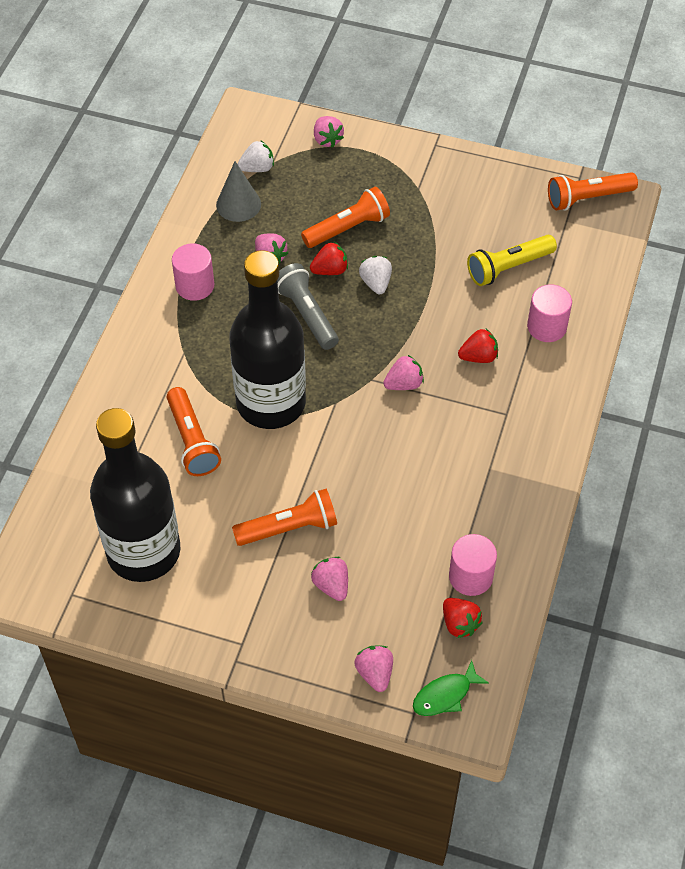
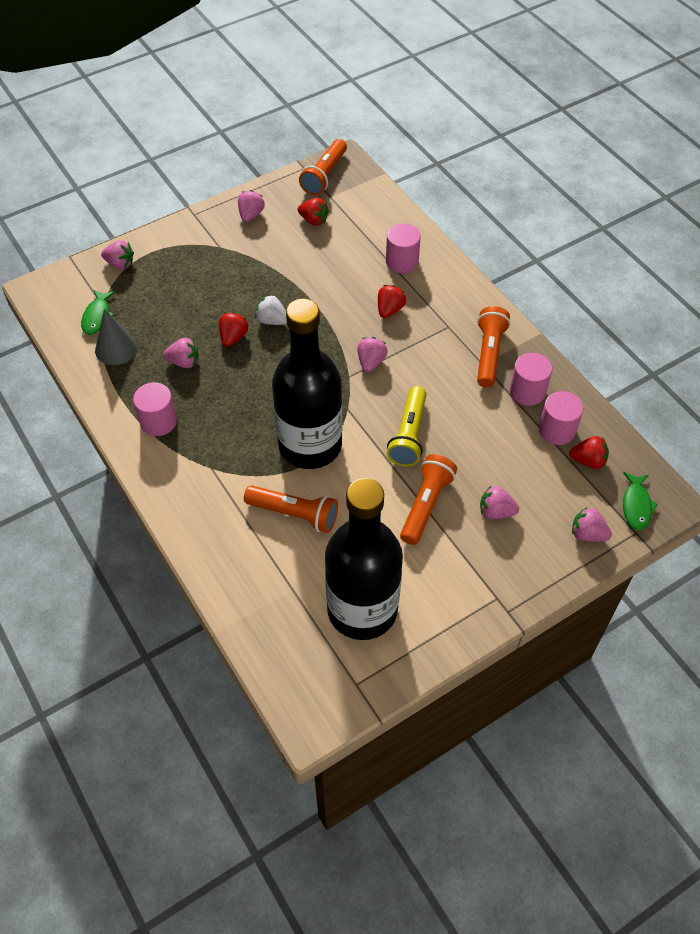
camera: 50 degrees left, 0 degrees up
(257, 168) = (97, 317): white strawberry -> green fish
(307, 314) = (257, 375): grey flashlight -> none
(347, 228) = (209, 304): orange flashlight -> orange flashlight (489, 354)
(479, 182) = (251, 215): none -> pink strawberry
(493, 524) = (527, 391): none -> pink cylinder
(508, 267) = (335, 247): yellow flashlight -> yellow flashlight (409, 435)
(523, 229) = (313, 220): none -> red strawberry

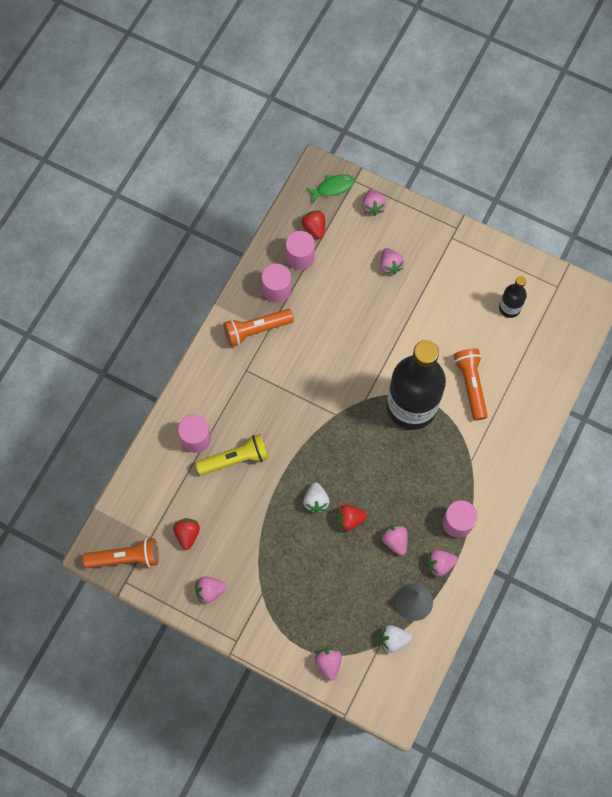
camera: 120 degrees left, 15 degrees up
(97, 317) = (393, 640): green fish -> white strawberry
(362, 609) = (509, 308): black bottle -> black bottle, size x0.45
(371, 362) = (313, 406): pink strawberry -> pink strawberry (440, 564)
(390, 310) = (253, 420): red strawberry -> none
(409, 435) = (362, 347): yellow flashlight -> yellow flashlight (235, 459)
(426, 505) = (411, 309): orange flashlight -> none

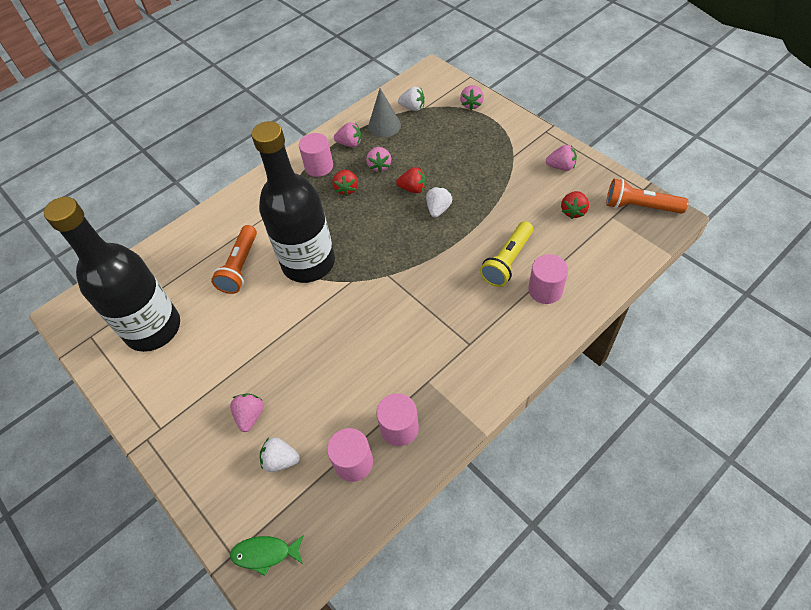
camera: 155 degrees left, 15 degrees down
(235, 459) = (507, 261): yellow flashlight -> yellow flashlight turned 60 degrees counterclockwise
(256, 330) = (442, 385): orange flashlight -> none
(314, 228) = (318, 498): red strawberry -> red strawberry (347, 189)
(351, 243) = (281, 460): none -> white strawberry
(372, 207) = (228, 504): pink strawberry -> none
(509, 308) = (153, 328): black bottle -> black bottle, size x2.25

